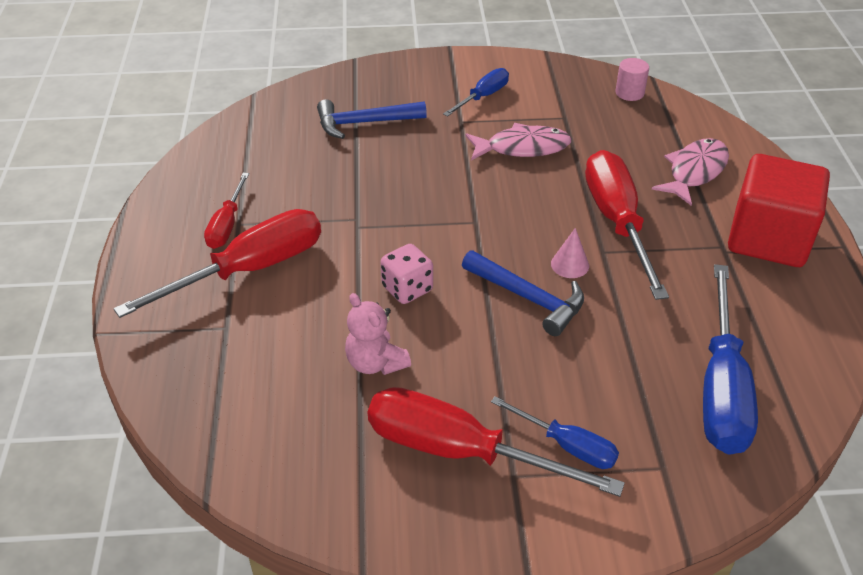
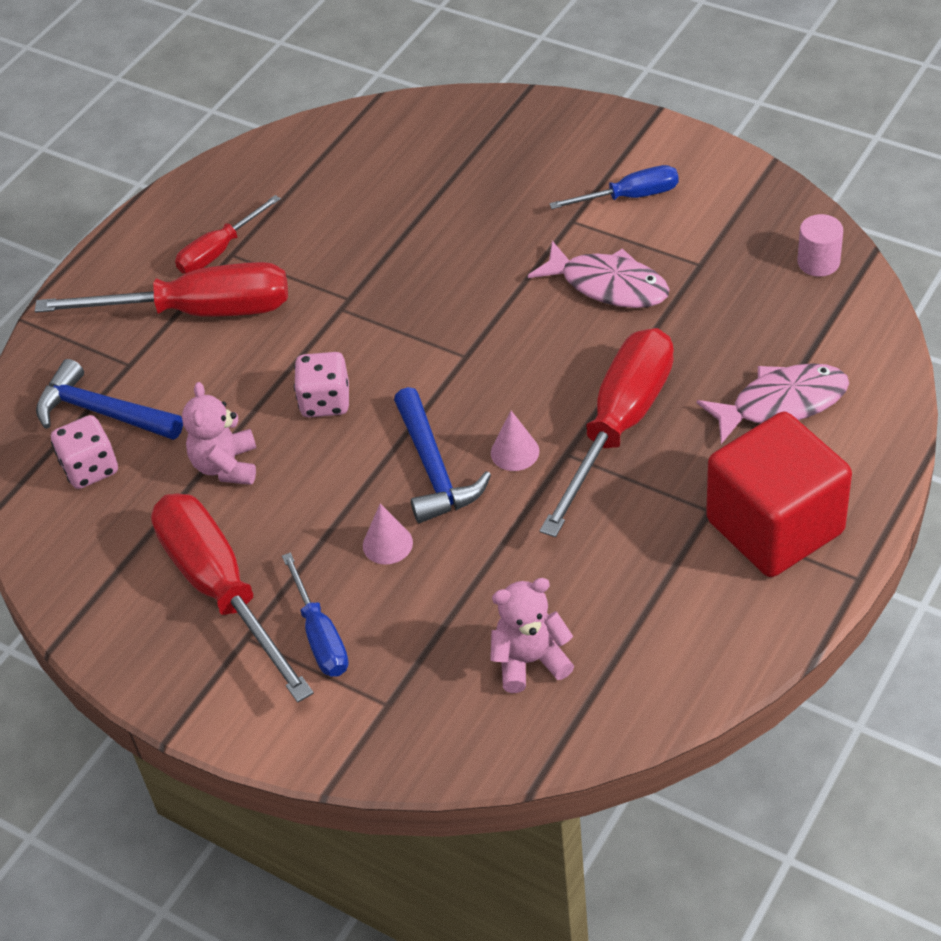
camera: 40 degrees right, 5 degrees up
(265, 415) = (90, 469): none -> pink dice
(364, 123) = (462, 180): blue hammer -> blue hammer (103, 412)
(548, 360) = (387, 544): none -> pink cone
(722, 387) = (530, 661): blue screwdriver -> pink teddy bear

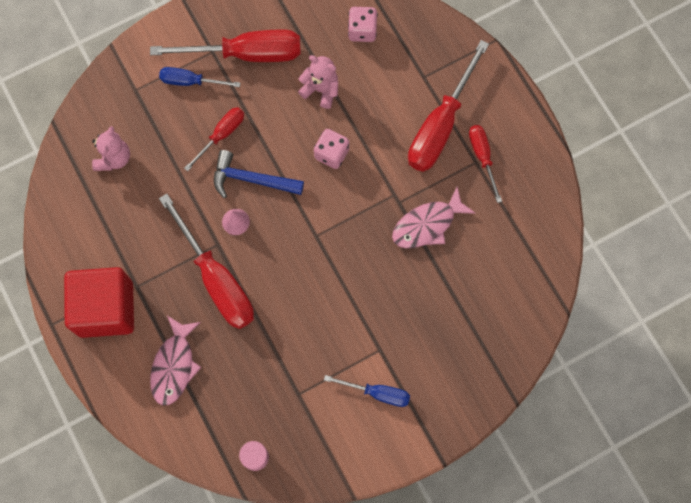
camera: 115 degrees right, 25 degrees up
(103, 412) = (397, 51): blue hammer -> none
(387, 544) = (221, 135): pink cone -> red screwdriver
(608, 285) = (316, 336): pink fish -> pink fish (427, 224)
(630, 197) = (377, 393): blue screwdriver -> blue screwdriver turned 90 degrees counterclockwise

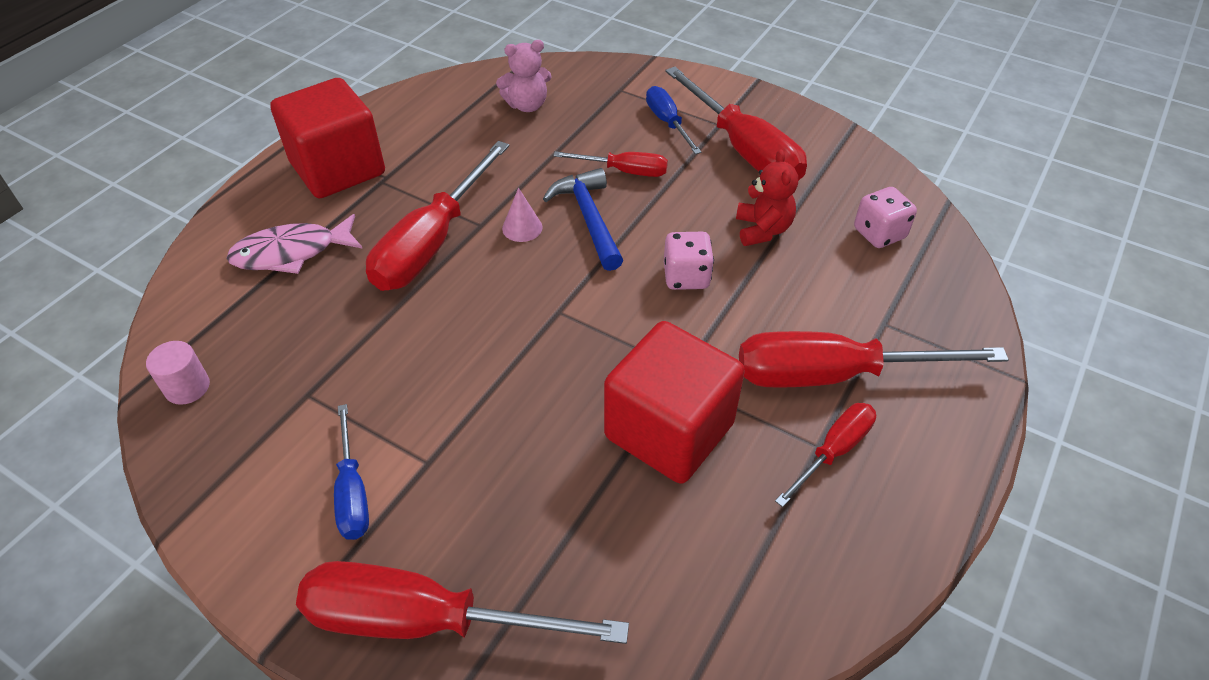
camera: 60 degrees right, 25 degrees down
(321, 90) = (762, 230): pink teddy bear -> red teddy bear
(427, 224) = (669, 430): pink fish -> red cube
(466, 385) = (427, 621): none -> red screwdriver

